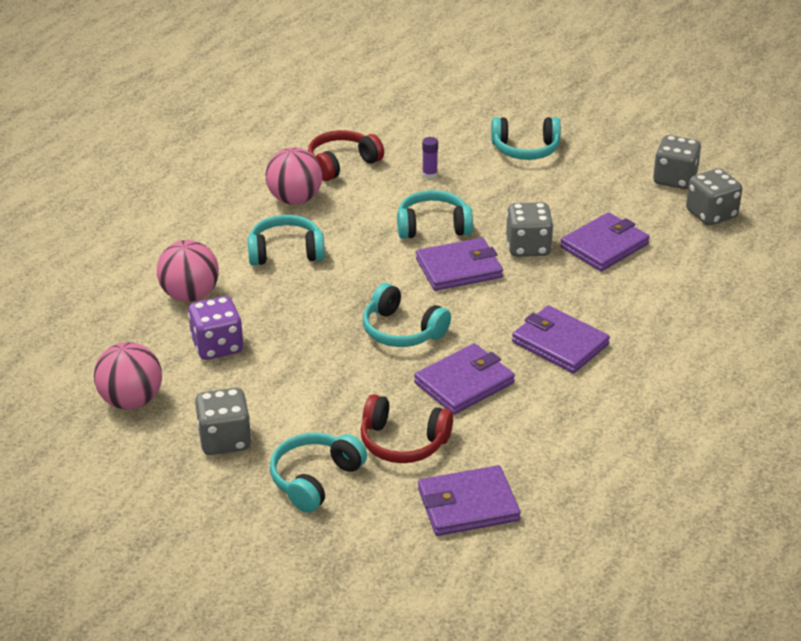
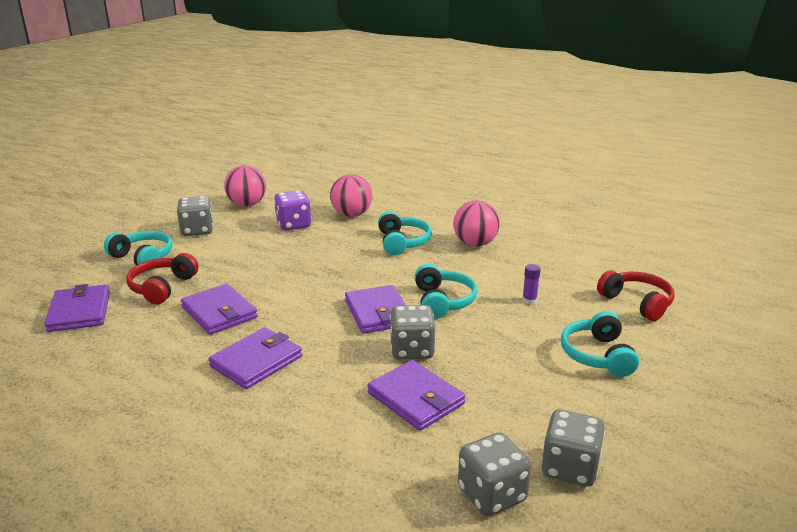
camera: 90 degrees right, 10 degrees down
(342, 164) = (534, 261): red headphones -> red headphones (637, 303)
(402, 330) = (294, 287): turquoise headphones -> none

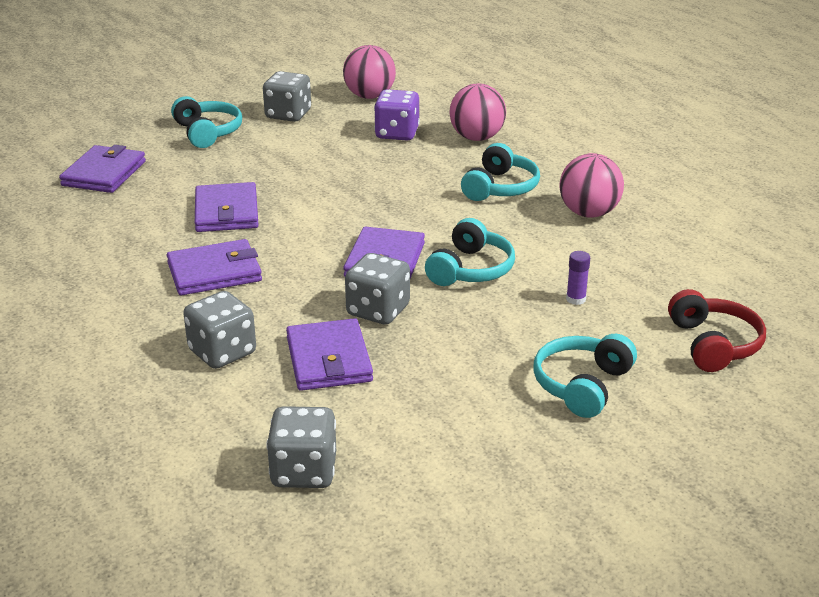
camera: 30 degrees right, 5 degrees up
(162, 287) = (198, 170): red headphones -> none
(570, 468) = (409, 480): grey dice -> grey dice (222, 352)

